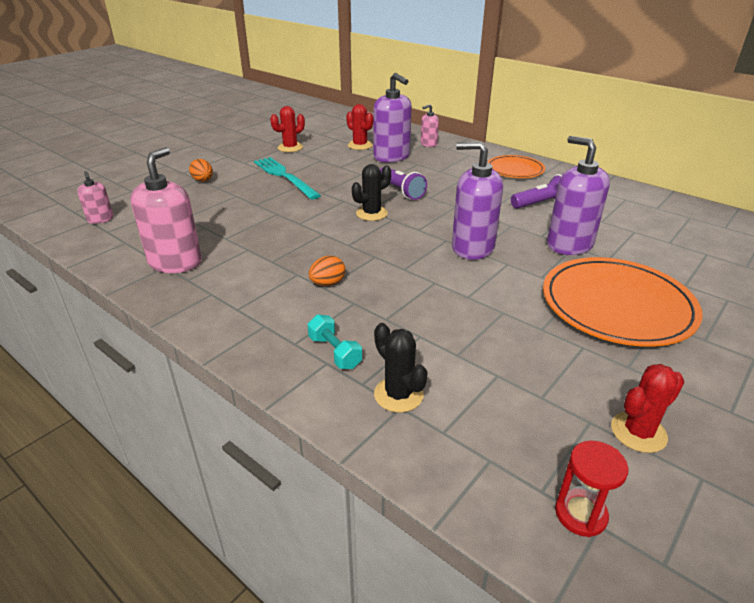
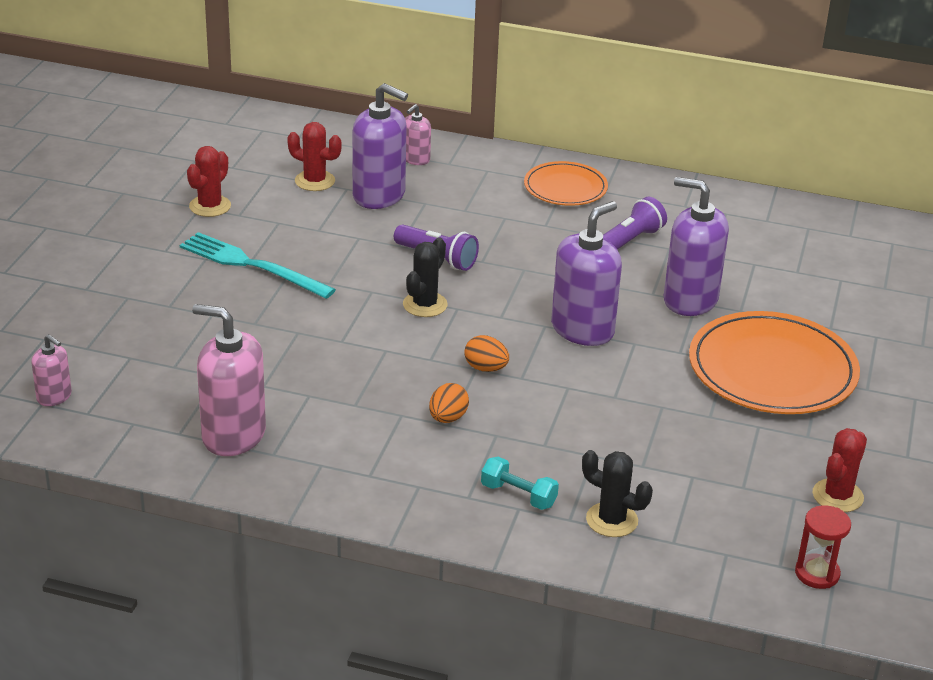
camera: 25 degrees left, 0 degrees up
(175, 262) = (233, 435): pink soap dispenser -> pink soap dispenser turned 60 degrees counterclockwise
(203, 180) = (135, 298): orange egg -> orange egg (485, 368)
(472, 247) = (582, 329): purple soap dispenser -> purple soap dispenser turned 135 degrees clockwise

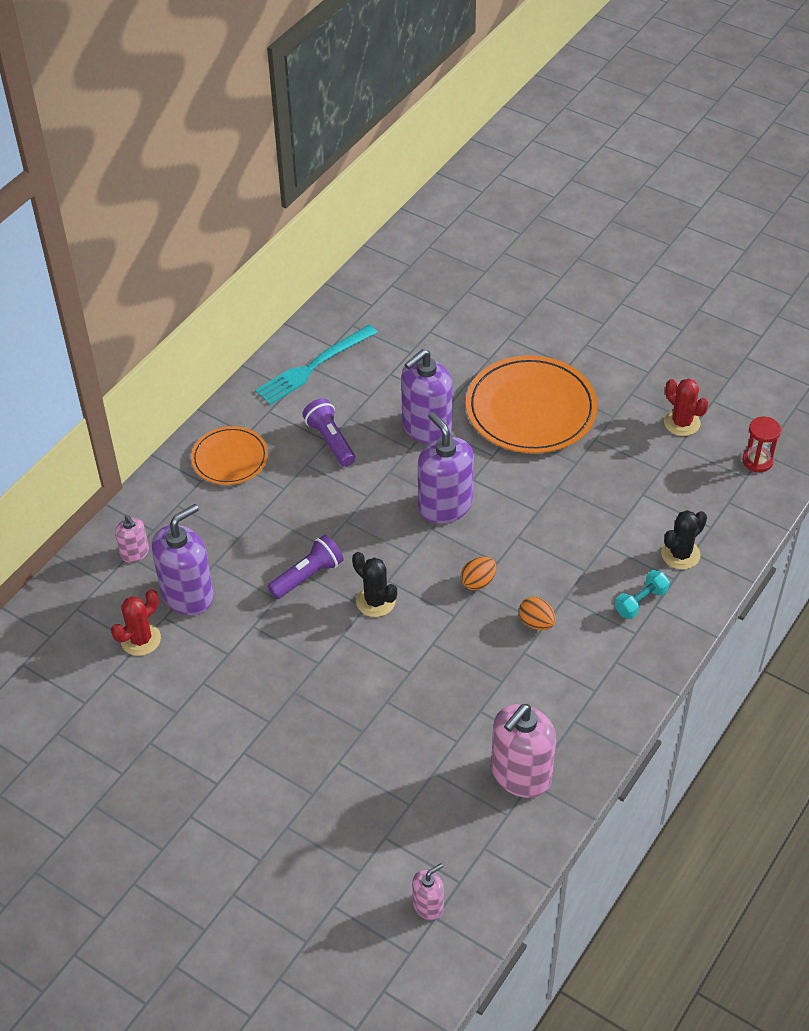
camera: 70 degrees left, 15 degrees up
(210, 206) = (151, 733): red cactus -> none
(252, 265) = (269, 717): turquoise fork -> turquoise fork (313, 366)

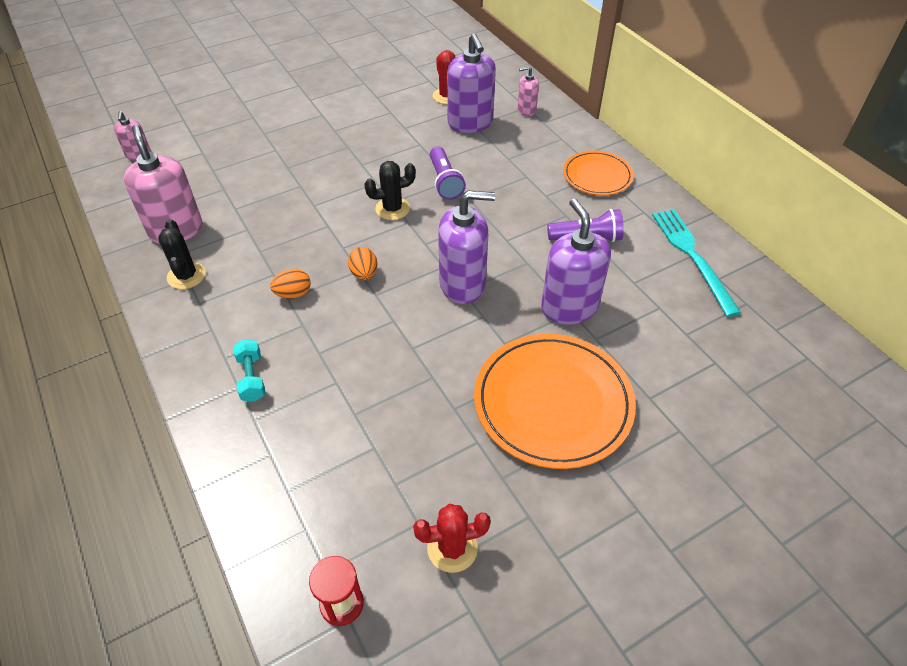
camera: 115 degrees right, 0 degrees up
(680, 554) = (276, 440): black cactus -> black cactus (186, 276)

